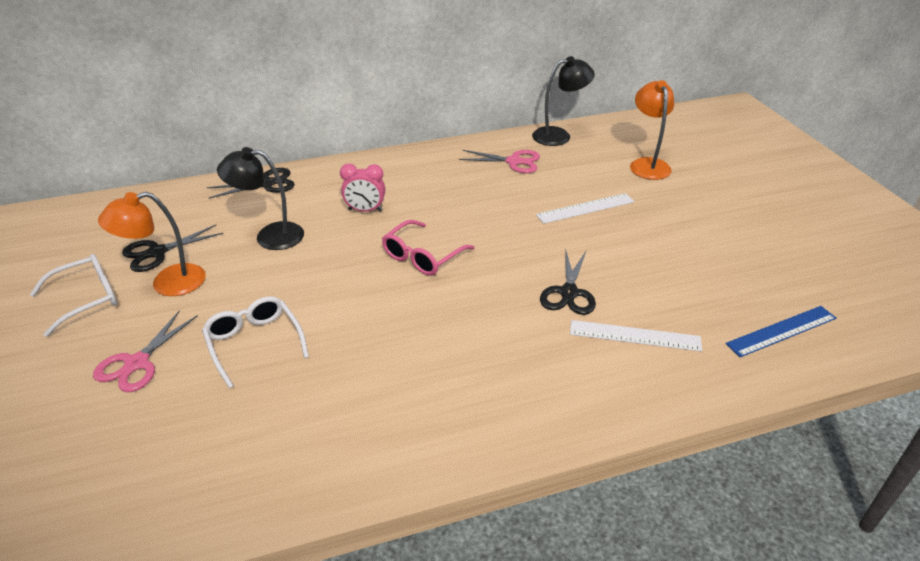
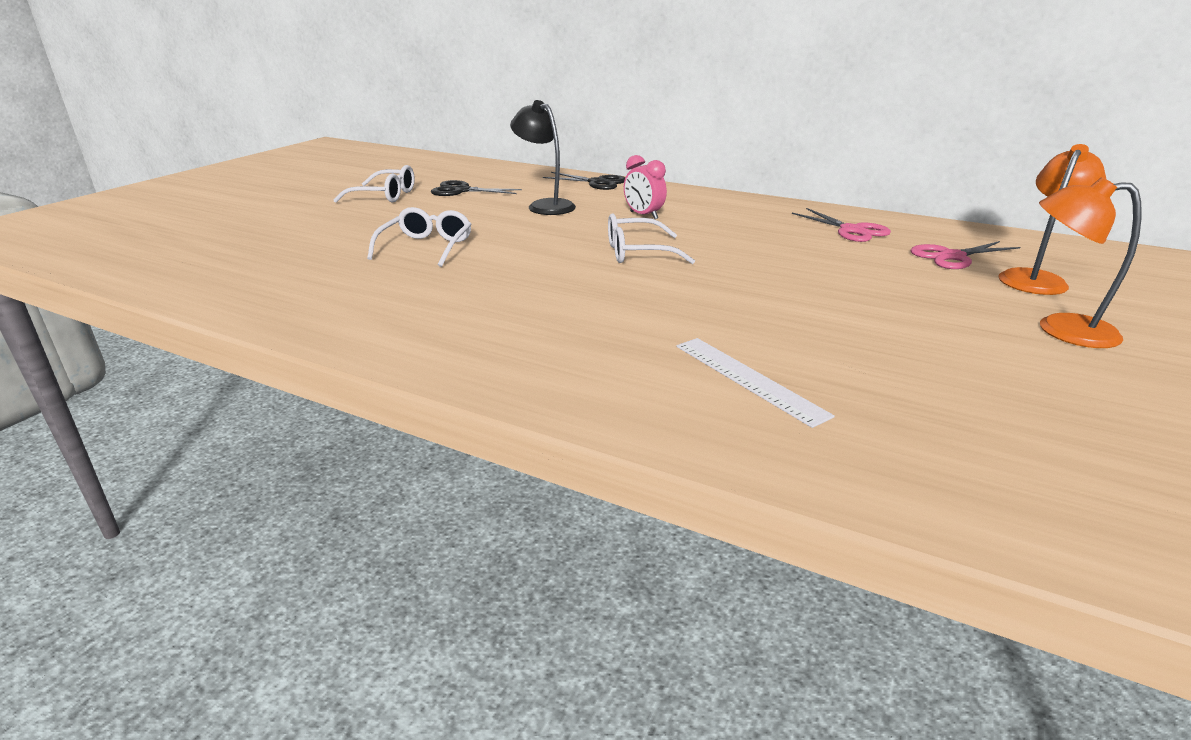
camera: 45 degrees right, 10 degrees down
(137, 363) = (349, 229): pink scissors -> pink scissors (952, 257)
(167, 283) = (438, 204): orange lamp -> orange lamp (1060, 329)
(422, 256) = (638, 252): pink glasses -> white glasses
(559, 135) = (946, 229): black lamp -> none
(569, 293) = (734, 323): black scissors -> none
(585, 208) = (876, 281): white ruler -> none
(782, 331) = (980, 471): blue ruler -> none

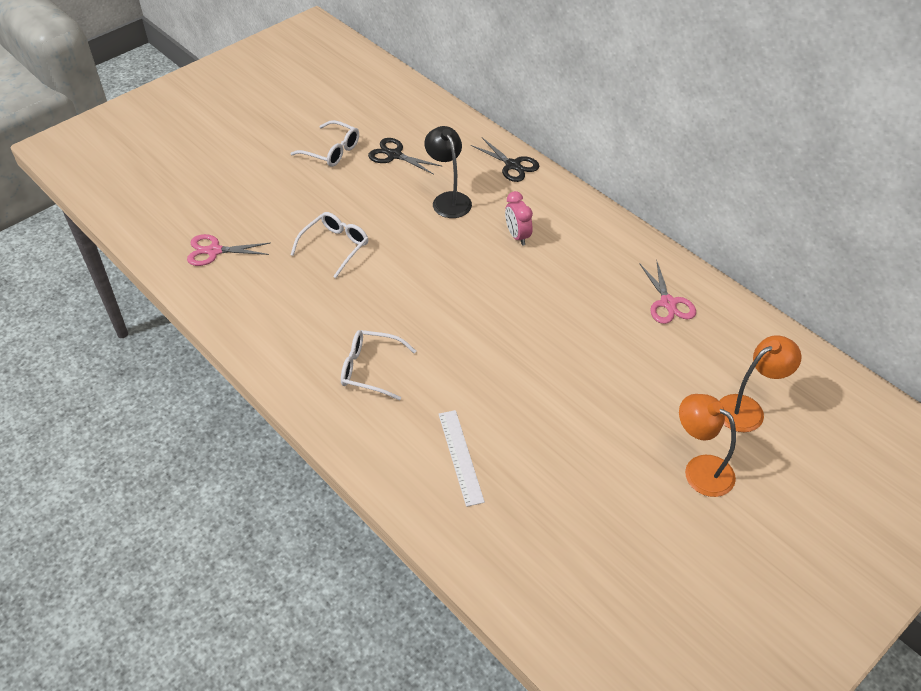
camera: 20 degrees right, 20 degrees up
(638, 252) = (479, 294): white glasses -> white glasses (370, 369)
(952, 257) = (713, 363): pink scissors -> pink scissors (214, 251)

